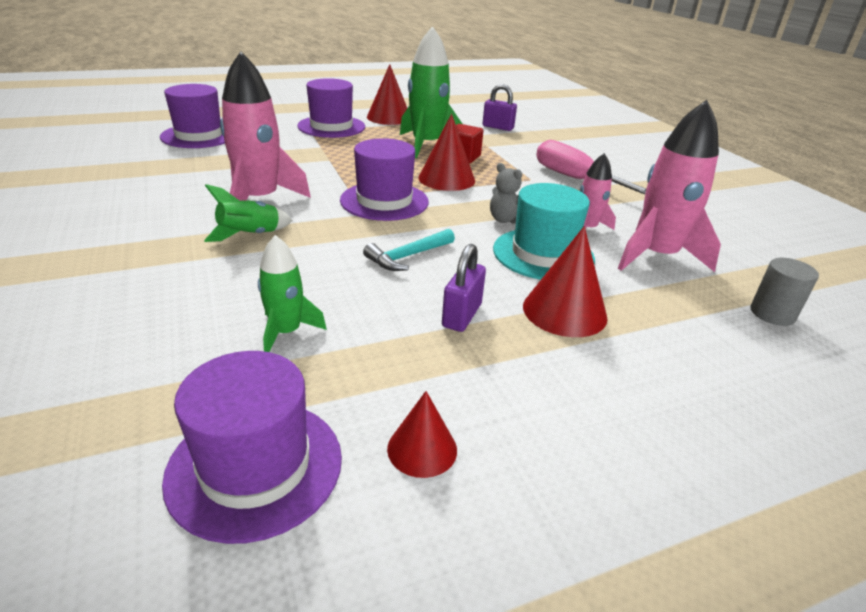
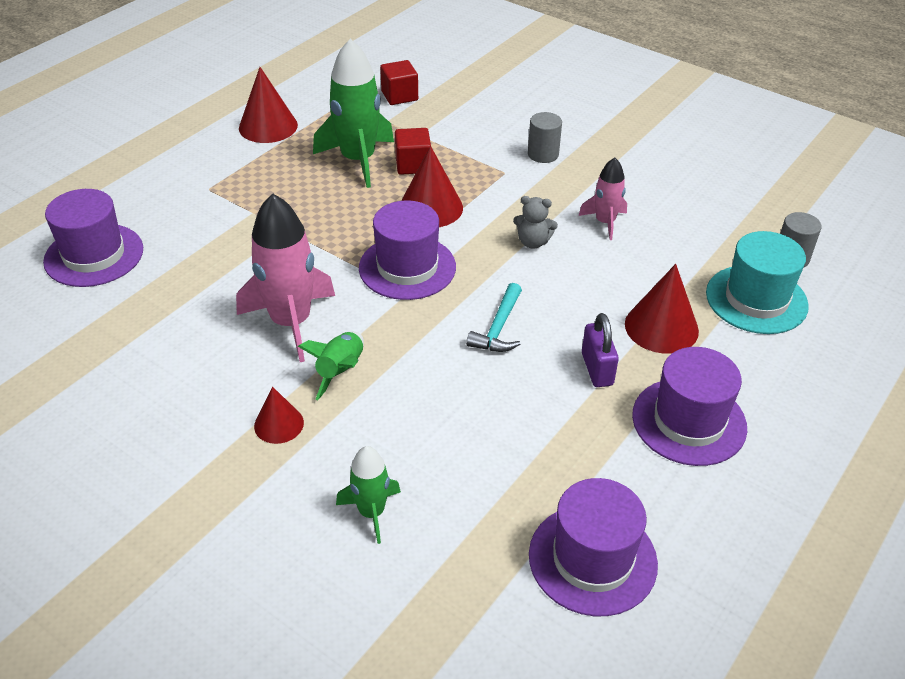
camera: 30 degrees left, 10 degrees up
(286, 332) = (492, 453): green rocket -> green rocket (371, 512)
(331, 126) = (224, 171): purple hat -> purple hat (689, 421)
(422, 449) = (673, 490): red cone -> red cone (279, 424)
(498, 127) = (399, 96): purple padlock -> red cube
(543, 254) = (597, 271): turquoise hat -> turquoise hat (756, 299)
(575, 179) = (543, 154): pink screwdriver -> grey cylinder
(656, 256) = (679, 231): pink rocket -> none

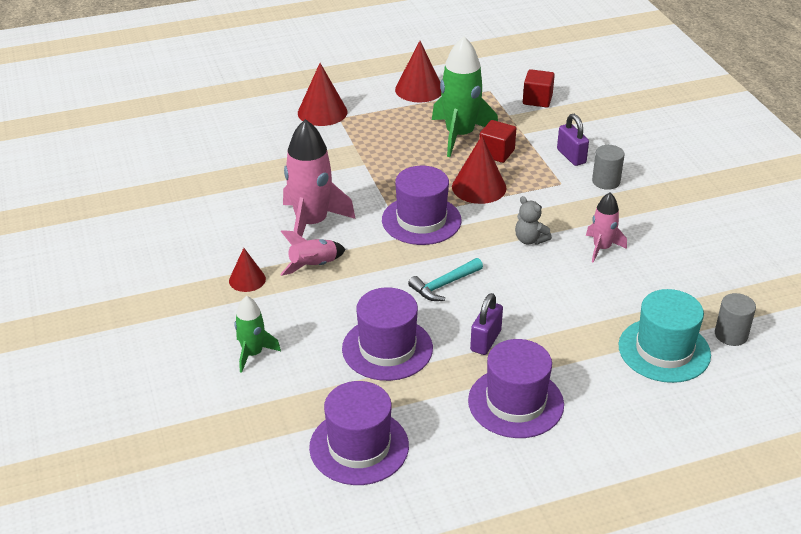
camera: 35 degrees right, 5 degrees down
(94, 255) = (232, 134): purple hat -> purple hat (387, 348)
(340, 371) = (313, 266): green rocket -> pink rocket
(487, 141) = (571, 156): none -> purple padlock
(661, 327) = (564, 336): red cone -> red cone (322, 112)

